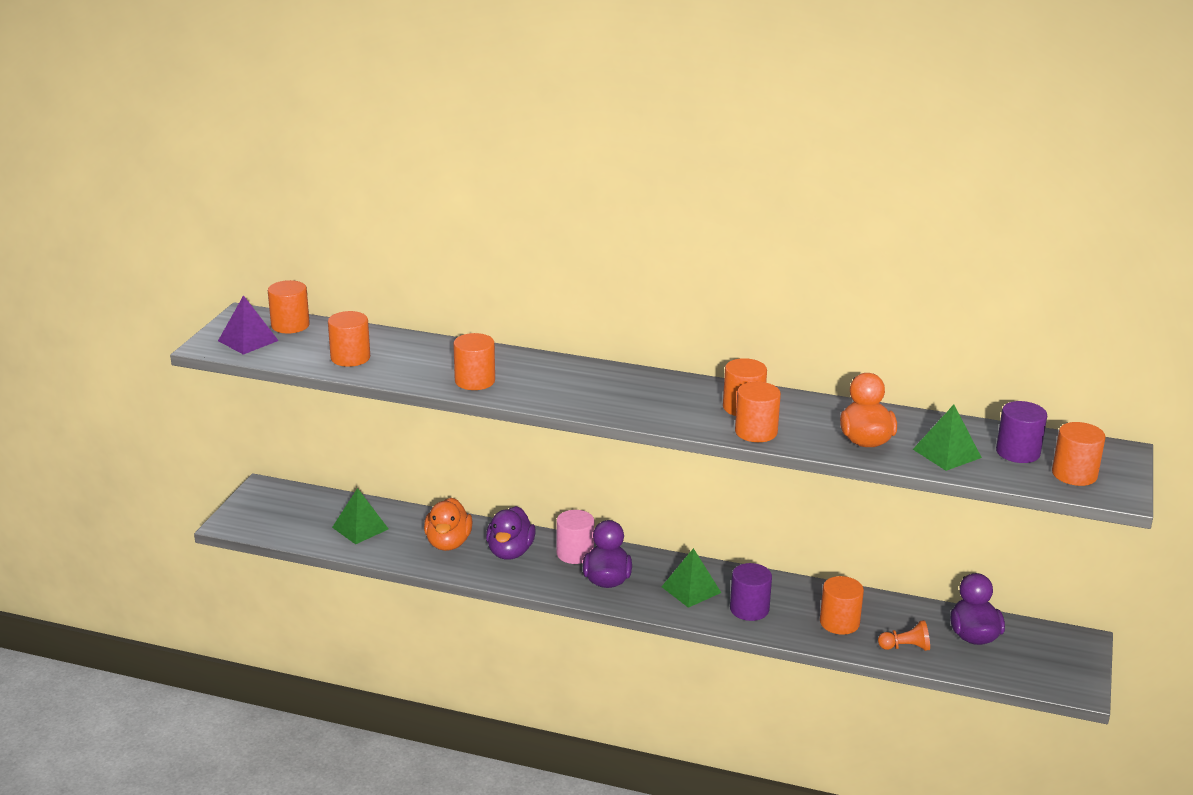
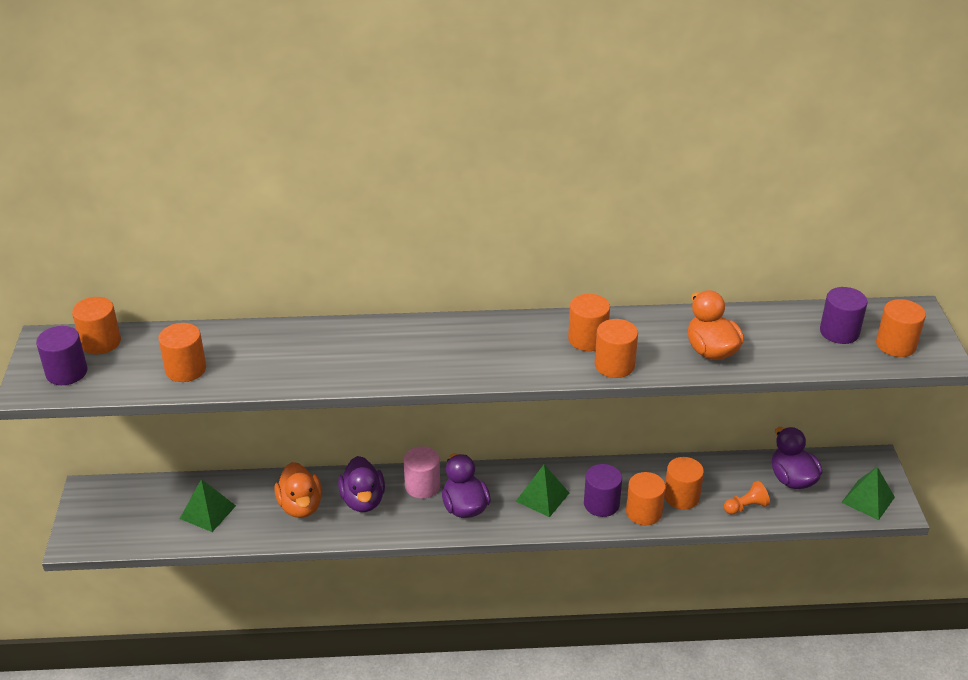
camera: 20 degrees left, 10 degrees up
(248, 340) = (66, 372): purple pyramid -> purple cylinder
(475, 381) = (325, 368): orange cylinder -> orange cylinder (643, 512)
(947, 453) = (784, 348): green pyramid -> green pyramid (868, 499)

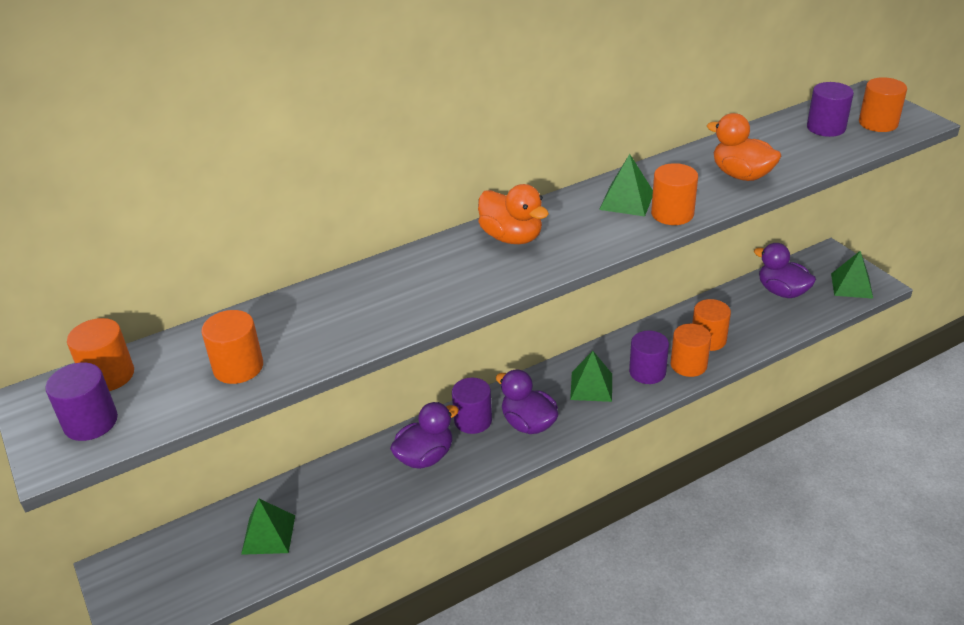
camera: 25 degrees left, 0 degrees up
(301, 506) = (365, 488): orange duck -> orange duck (512, 237)
(363, 500) = (425, 457): purple duck -> purple duck turned 90 degrees counterclockwise
(422, 486) = (473, 420): pink cylinder -> purple cylinder
(587, 339) = (626, 200): orange cylinder -> green pyramid
(746, 507) = (766, 327): orange pawn -> none

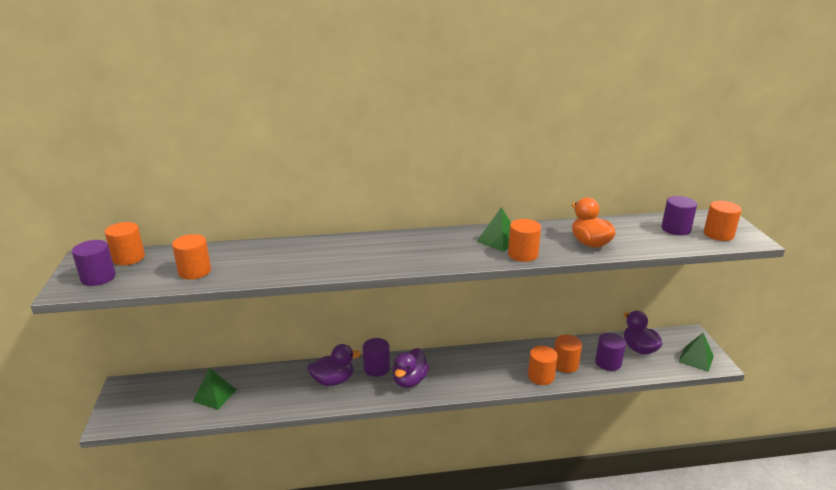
camera: 20 degrees right, 10 degrees down
(512, 237) = (408, 244): orange duck -> none
(528, 423) = (409, 381): purple duck -> purple duck turned 135 degrees counterclockwise
(591, 386) = (465, 370): green pyramid -> none
(647, 372) = (509, 372): purple cylinder -> purple cylinder (608, 362)

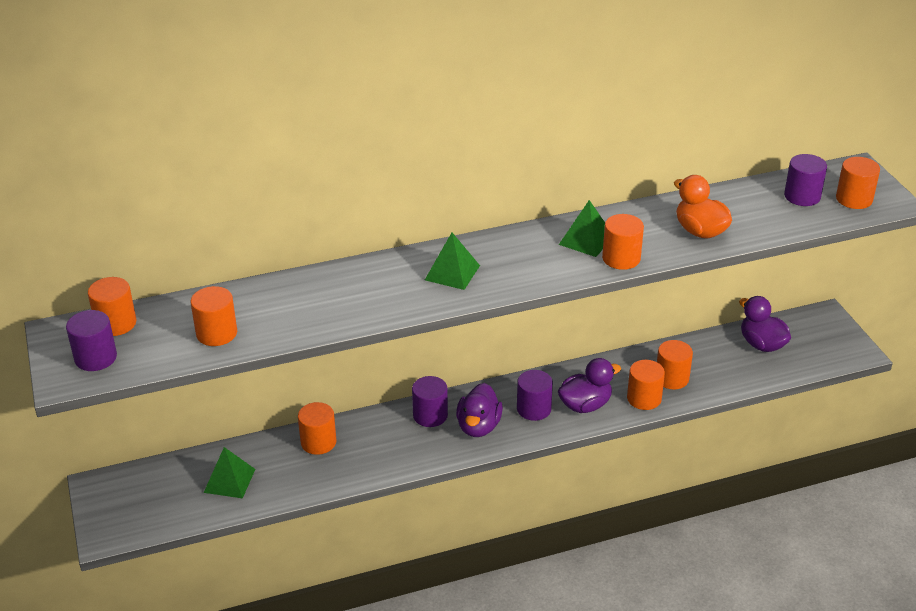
camera: 10 degrees left, 10 degrees up
(289, 377) = (318, 442): none -> orange cylinder
(333, 380) = (379, 439): purple duck -> purple duck (585, 405)
(608, 362) = (725, 368): purple cylinder -> purple cylinder (534, 409)
(696, 359) = (833, 349): green pyramid -> green pyramid (452, 272)

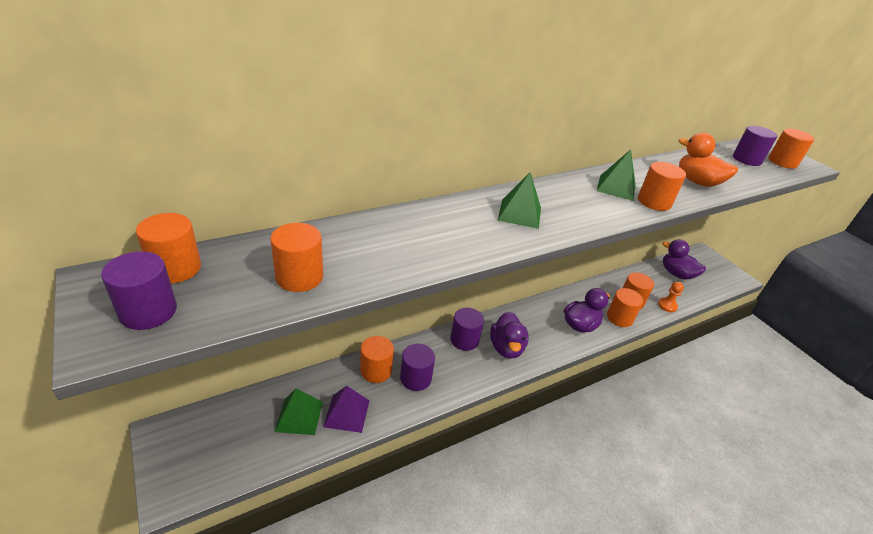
camera: 15 degrees left, 0 degrees up
(278, 481) = (346, 413): none -> purple pyramid
(534, 409) = (543, 330): purple cylinder -> purple cylinder (415, 378)
(721, 386) = (667, 305): none -> orange pawn

